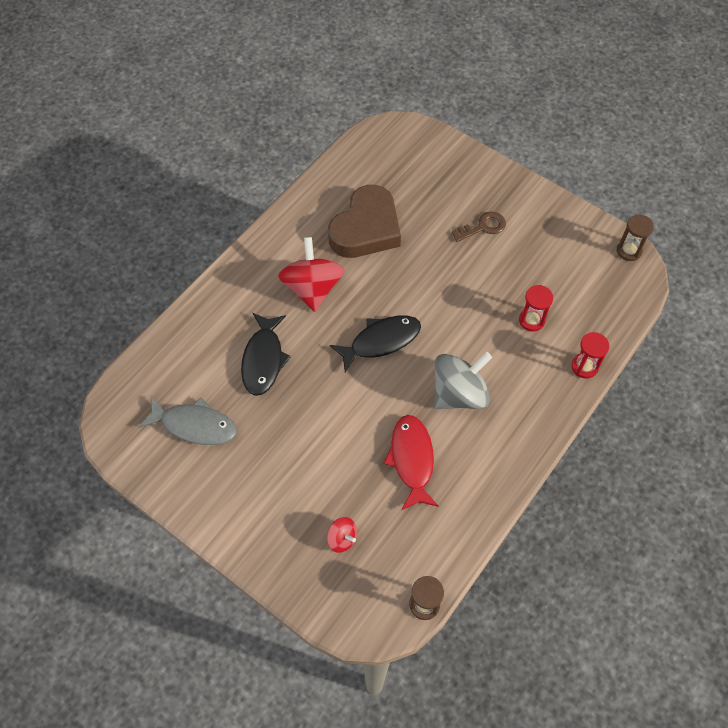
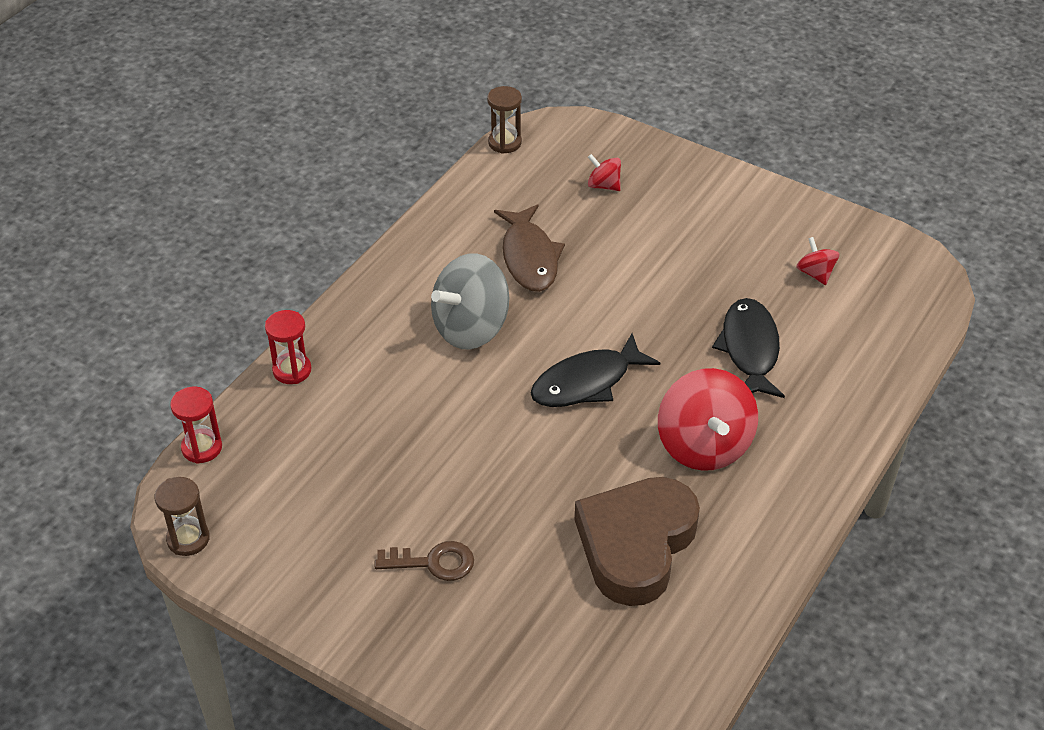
camera: 175 degrees right, 15 degrees down
(194, 425) = (815, 273): grey fish -> red spinning top
(412, 460) = (529, 257): red fish -> brown fish
(483, 227) = (433, 562): brown key -> brown key turned 150 degrees counterclockwise
(531, 320) = (362, 424): red hourglass -> red hourglass (202, 448)

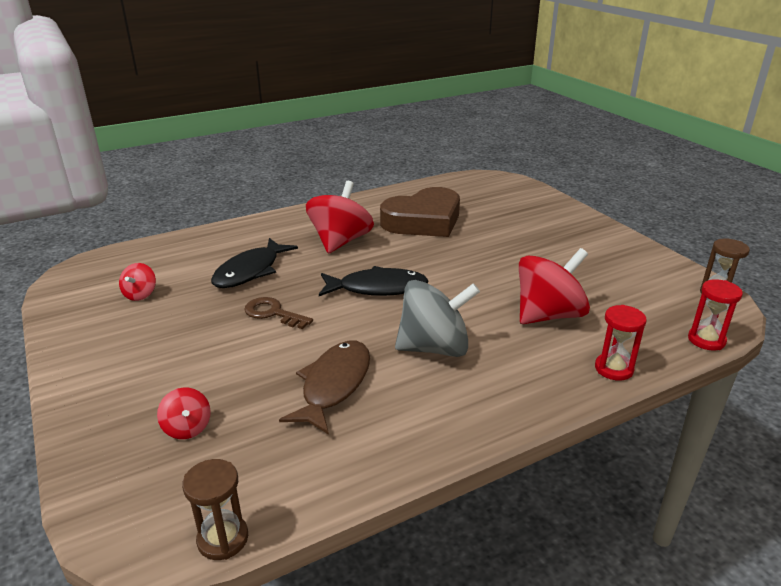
camera: 150 degrees left, 15 degrees down
(378, 418) = (548, 315): none -> red spinning top
(433, 562) = (546, 243): brown key -> brown key (272, 313)

